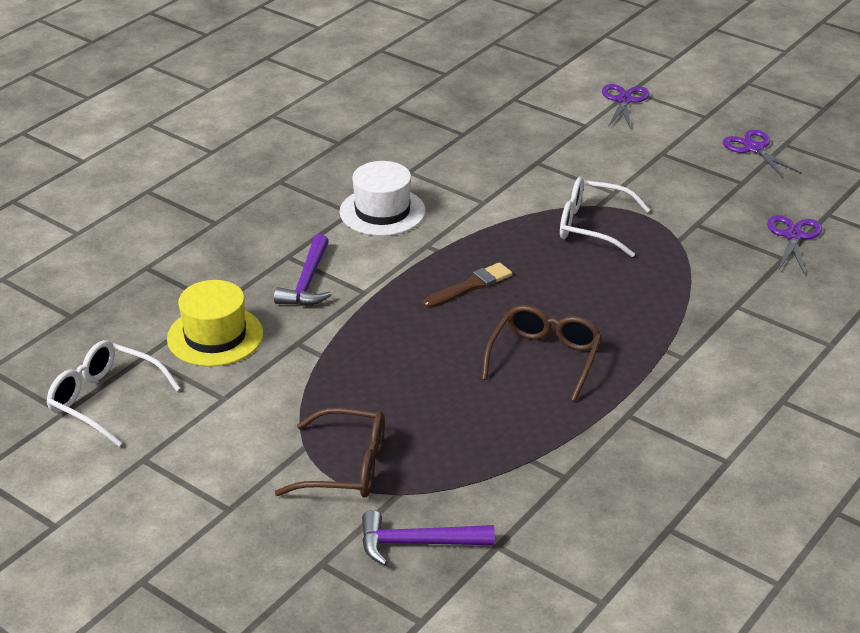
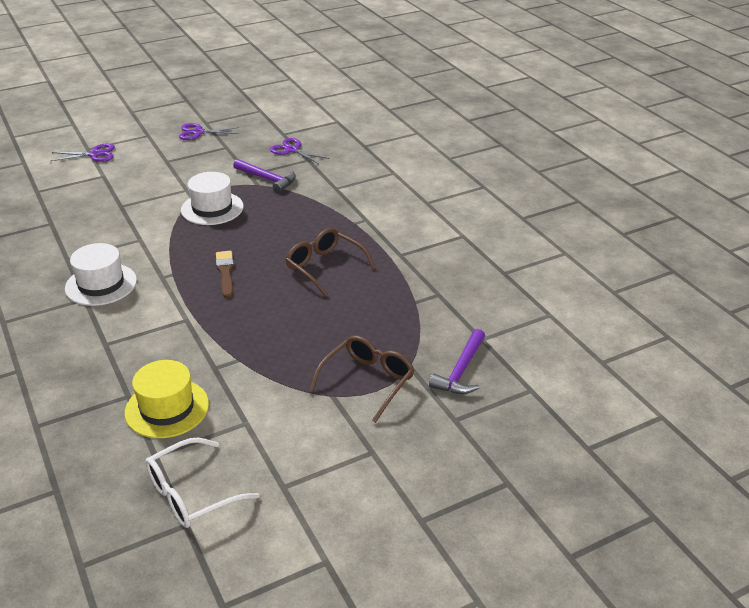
camera: 65 degrees left, 0 degrees up
(307, 282) = (147, 343): purple hammer -> purple hammer (267, 179)
(592, 226) = (212, 208): white glasses -> white hat
(624, 100) = (94, 154): purple scissors -> purple scissors turned 135 degrees clockwise

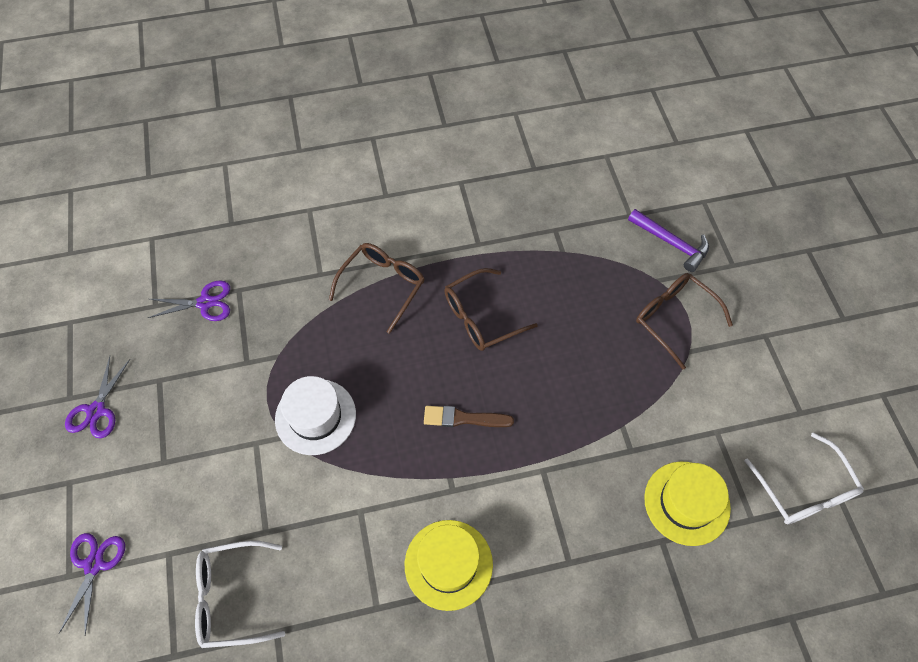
camera: 75 degrees left, 25 degrees up
(74, 203) = (231, 597): none -> white glasses
(101, 284) = (448, 564): white hat -> yellow hat
(267, 179) = (269, 343): purple hammer -> none
(292, 150) = (205, 303): purple scissors -> purple scissors turned 150 degrees counterclockwise
(337, 216) = (383, 285): none -> brown glasses

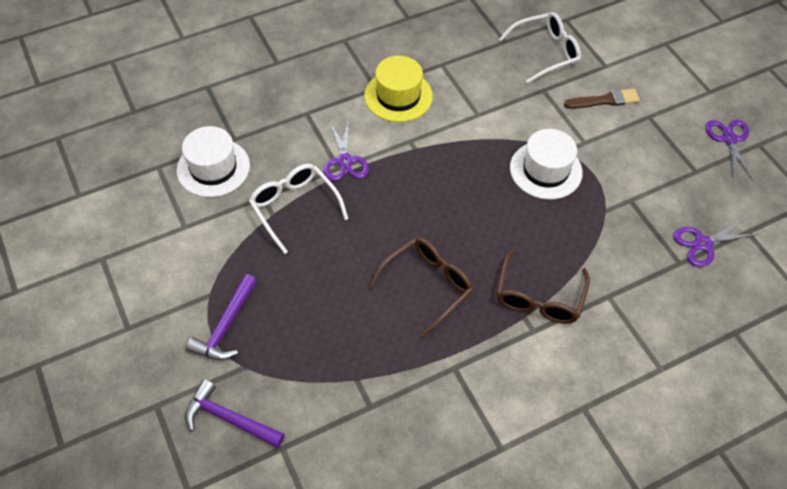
camera: 165 degrees right, 5 degrees down
(94, 565) = (653, 51): purple scissors -> purple scissors (344, 161)
(463, 418) = (417, 193): brown brush -> brown brush (604, 100)
(674, 318) = (226, 326): brown glasses -> purple hammer
(686, 503) = (213, 168): yellow hat -> white hat
(804, 490) = (109, 195): white glasses -> white glasses (294, 207)

